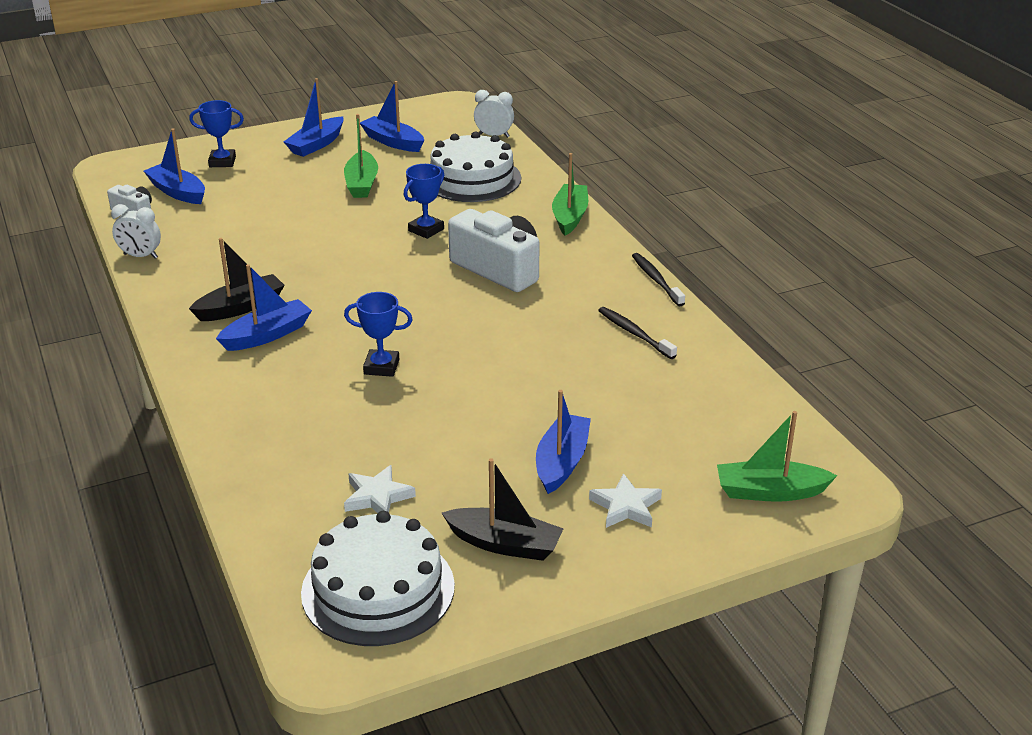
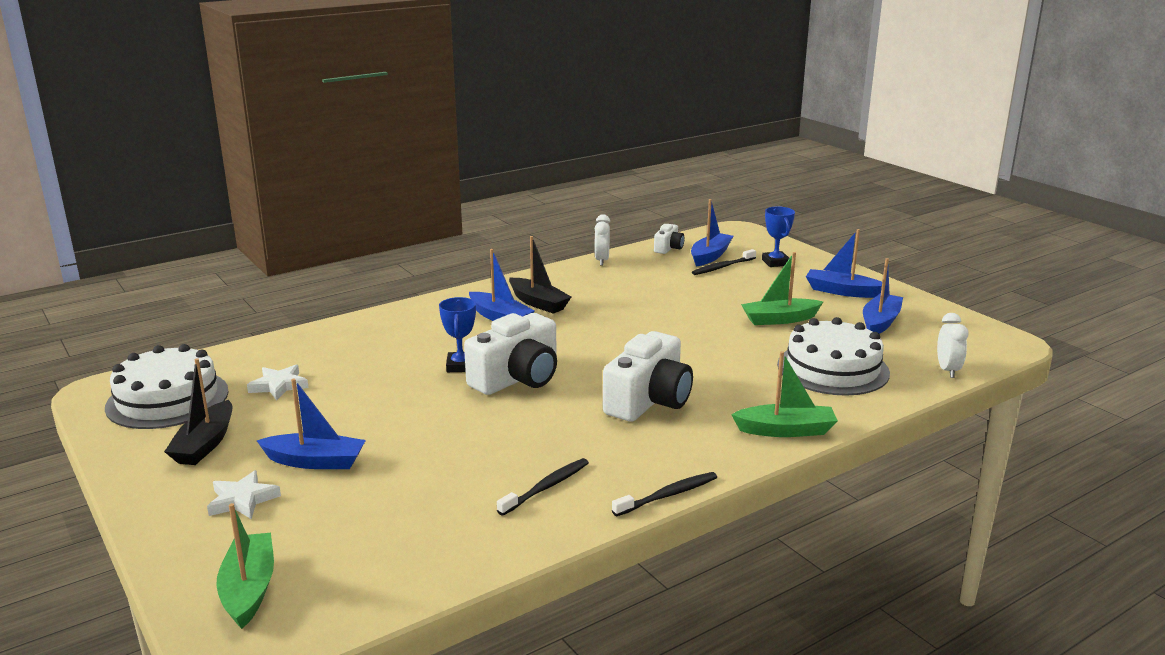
camera: 80 degrees right, 10 degrees down
(214, 190) = (723, 267): none -> black toothbrush
(425, 334) = (517, 378): none -> white camera
(426, 230) = (707, 358): blue trophy -> none

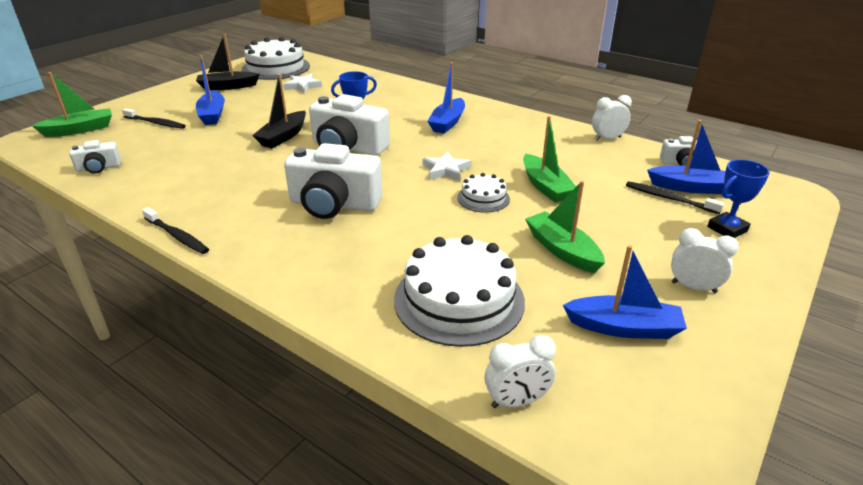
camera: 70 degrees right, 10 degrees up
(242, 500) = (168, 108): white star -> white star (445, 170)
(431, 560) = (98, 168): none -> white camera
(538, 303) = (488, 130): black boat -> black boat (283, 136)
(546, 487) = (186, 186): black toothbrush -> black toothbrush (155, 123)
(680, 331) = (483, 198): none -> white cake
(785, 430) = (302, 282): green boat -> green boat (545, 186)
(842, 291) = (693, 287): blue boat -> white clock

